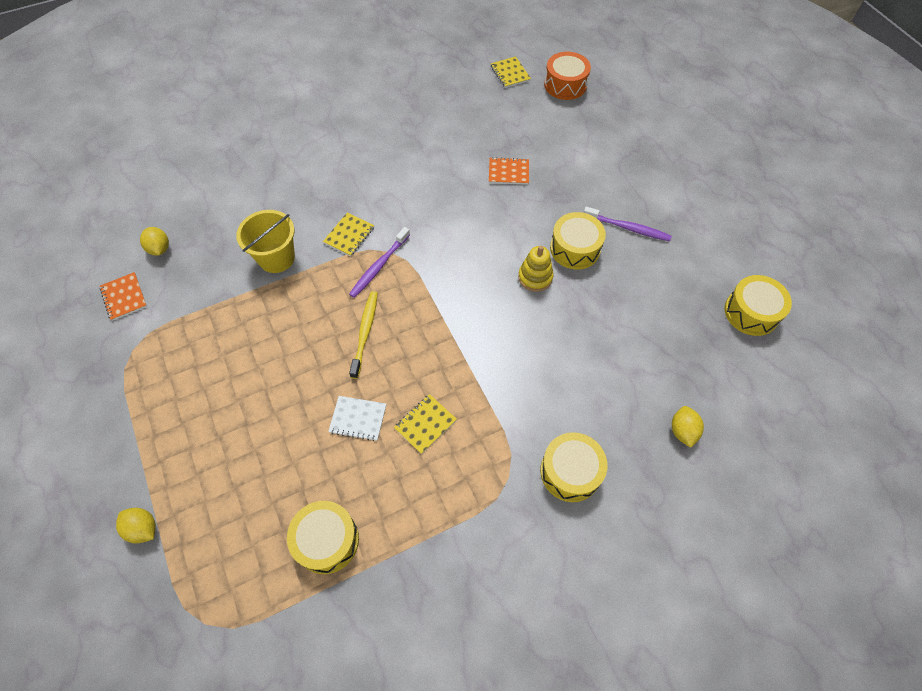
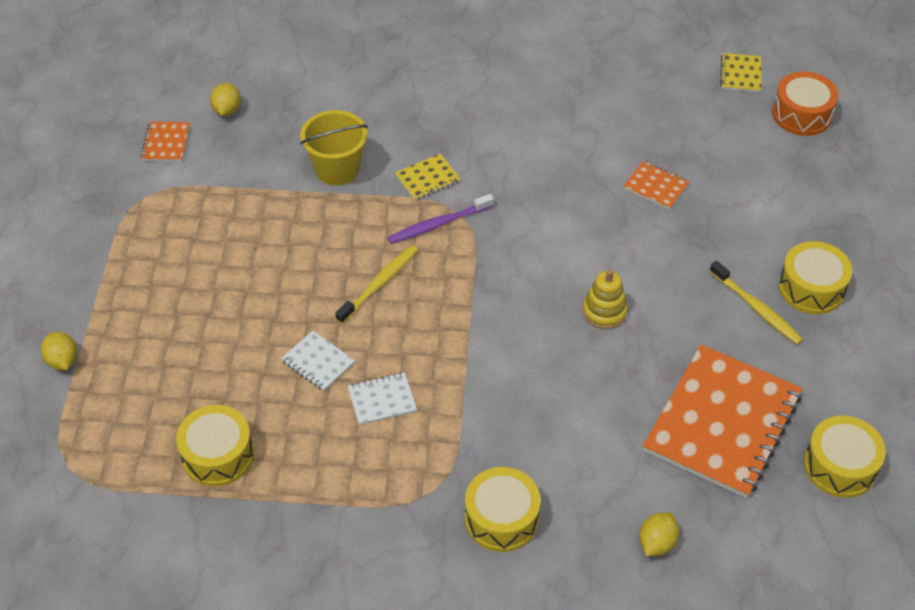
camera: 30 degrees right, 10 degrees down
(425, 424) = (382, 400): yellow notebook -> white notebook
(575, 248) = (674, 302): yellow drum -> yellow drum (811, 288)
(628, 228) = (757, 308): purple toothbrush -> yellow toothbrush
(662, 319) = (722, 423): none -> orange notebook

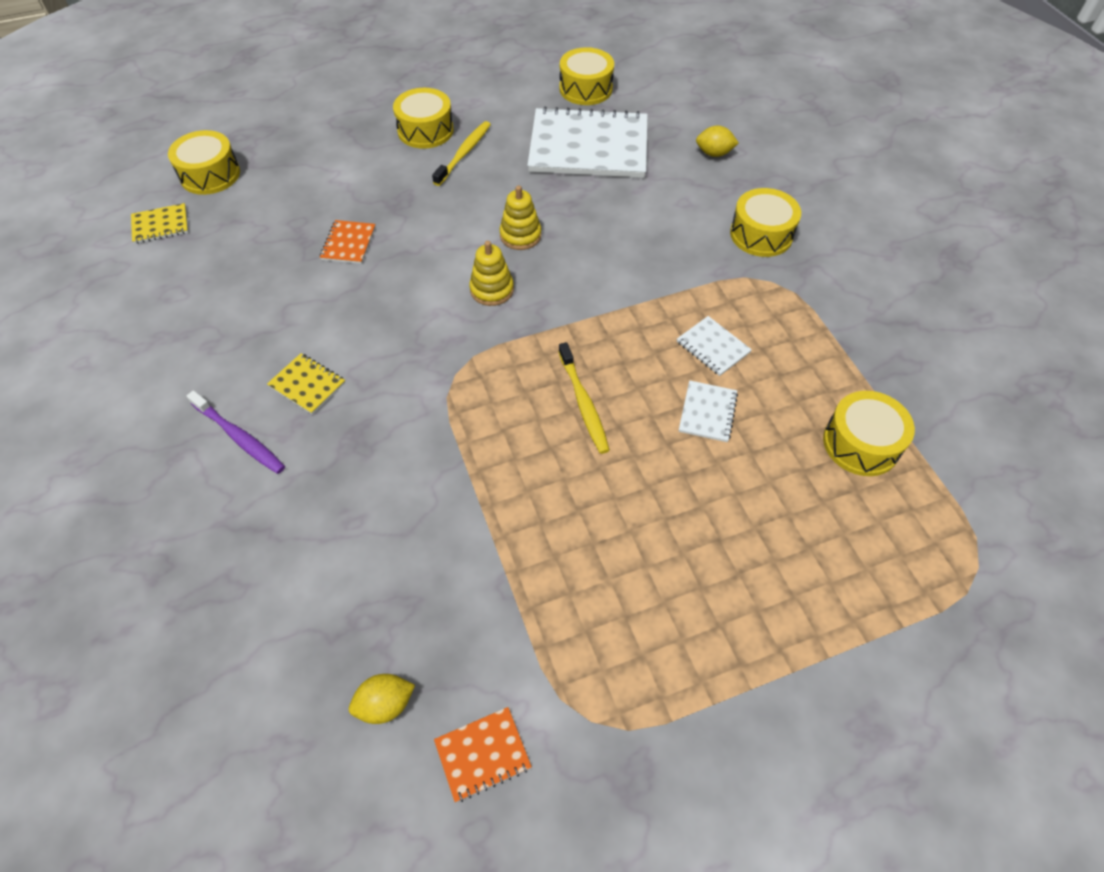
camera: 115 degrees left, 5 degrees up
(63, 361) = (877, 659): yellow lemon -> none
(337, 169) = (440, 515): yellow bucket -> none
(380, 284) = (583, 403): yellow toothbrush -> yellow toothbrush turned 120 degrees counterclockwise
(427, 179) = (416, 421): yellow notebook -> yellow notebook (307, 384)
(438, 224) = (478, 386): purple toothbrush -> purple toothbrush (240, 438)
(542, 267) = (492, 290): none -> yellow stacking toy
(722, 423) = (588, 146): orange notebook -> white notebook
(802, 114) = (210, 175): orange drum -> yellow drum

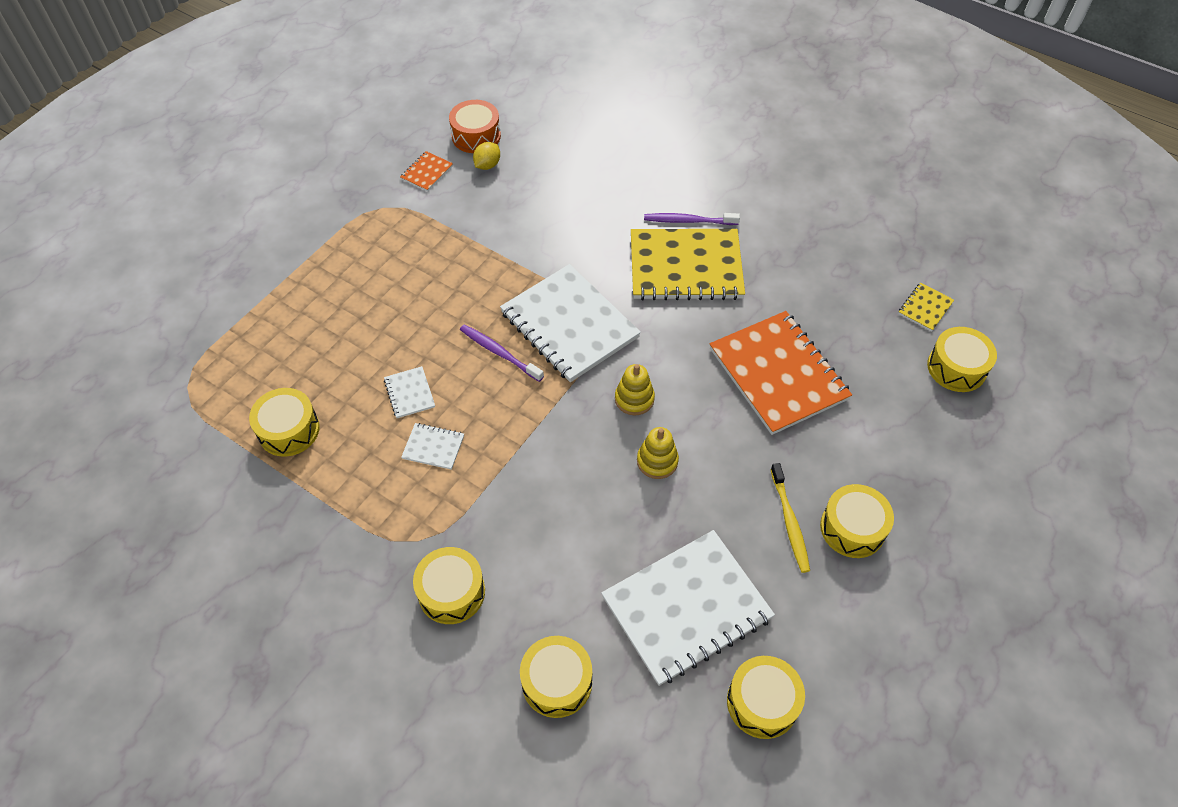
camera: 145 degrees right, 0 degrees up
(307, 384) = (685, 267): yellow notebook -> yellow notebook, size x2.36
(348, 243) = (778, 374): orange notebook -> orange notebook, size x2.36
(351, 788) = (476, 136): none -> orange drum
(487, 392) = (569, 325): none -> white notebook
(583, 403) = (499, 352): yellow toothbrush -> purple toothbrush
(714, 153) = (557, 682): yellow lemon -> yellow drum

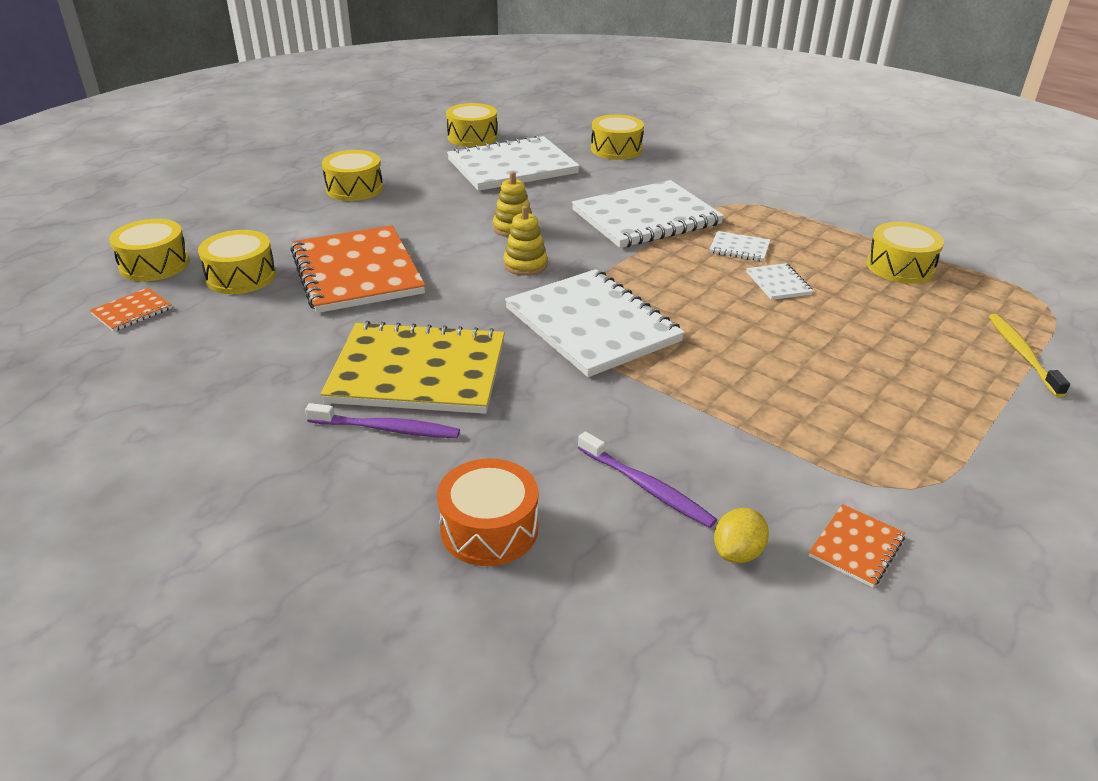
camera: 175 degrees left, 20 degrees down
(451, 592) = (701, 182): yellow drum -> yellow drum (241, 276)
(476, 136) = (775, 624): orange drum -> orange drum (489, 529)
(499, 352) = (680, 307): purple toothbrush -> purple toothbrush (647, 487)
(521, 497) = (646, 218): none -> white notebook
(789, 522) = (407, 194): yellow toothbrush -> yellow toothbrush (1022, 354)
(925, 308) = (132, 311): yellow notebook -> orange notebook

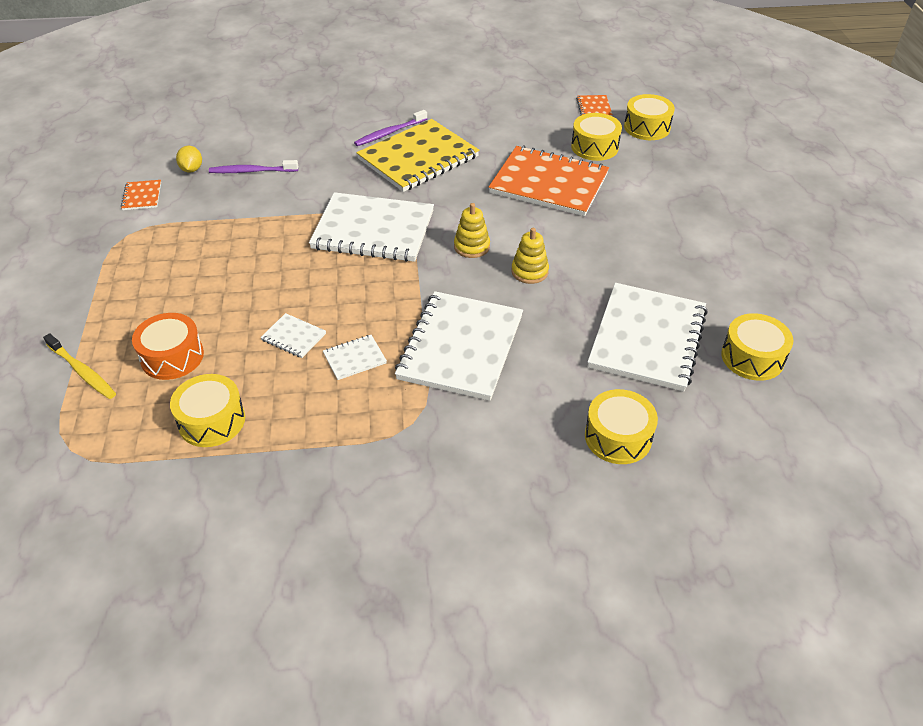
camera: 135 degrees right, 10 degrees up
(354, 188) = (689, 236): yellow drum -> none
(489, 529) = (297, 128): orange drum -> orange drum (172, 356)

